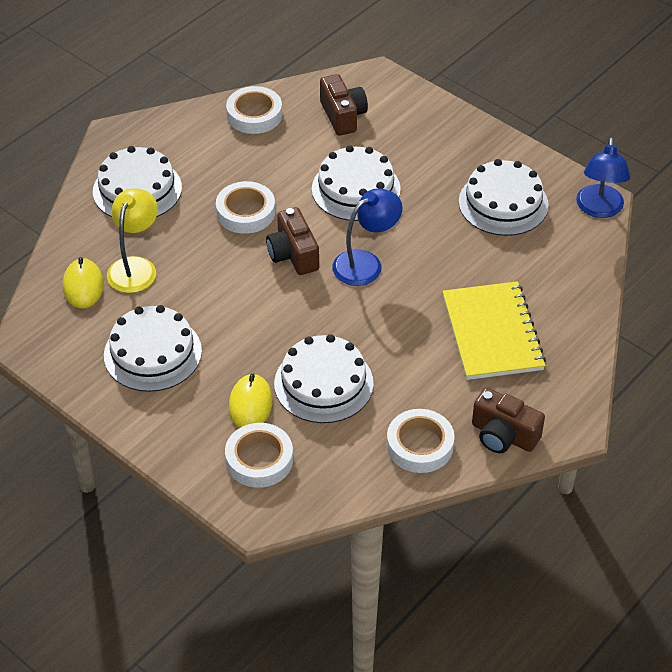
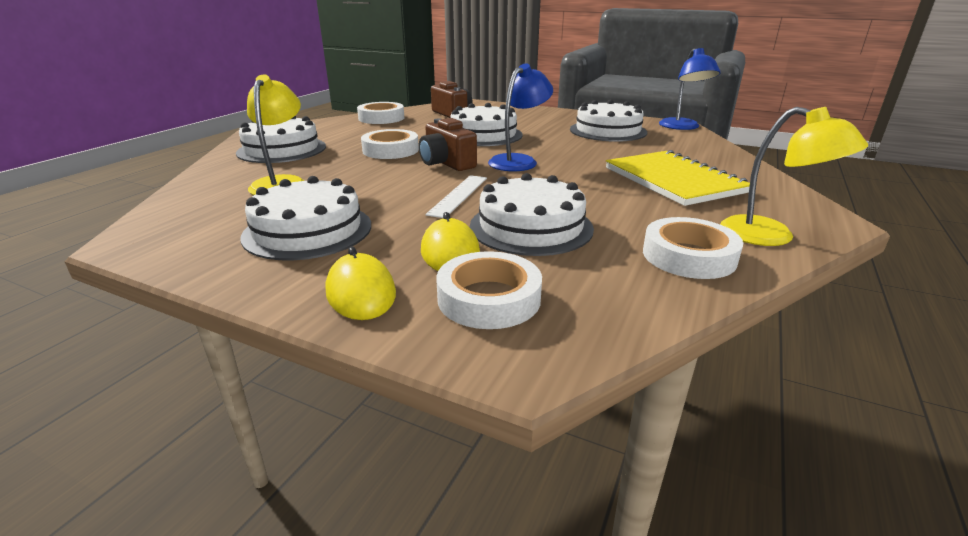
camera: 15 degrees left, 20 degrees down
(83, 286) = (219, 198): yellow mouse -> yellow mouse (361, 292)
(284, 321) = (458, 195): none -> white ruler
(503, 435) = (771, 236): brown camera -> yellow lamp

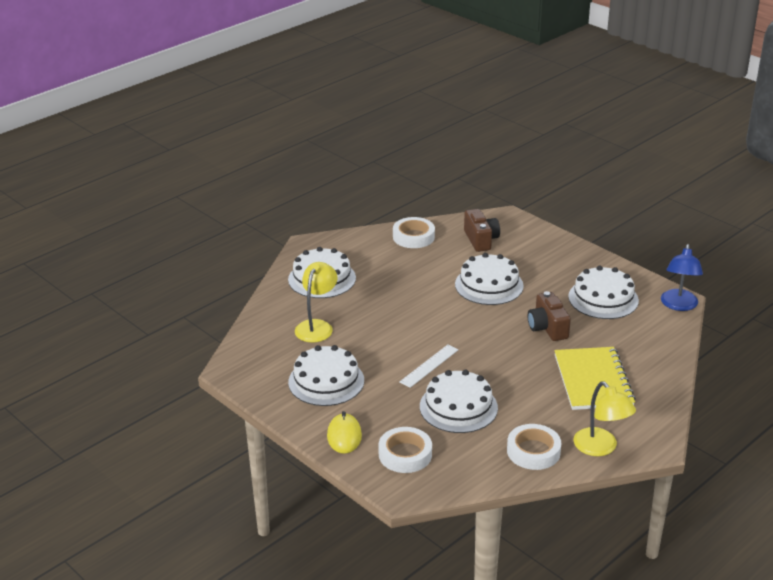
camera: 20 degrees right, 5 degrees up
(390, 150) = (403, 296): white tape -> none
(446, 163) = (438, 324): brown camera -> brown camera (547, 328)
(450, 252) = (400, 418): yellow mouse -> none
(518, 161) = (495, 331): blue lamp -> none

